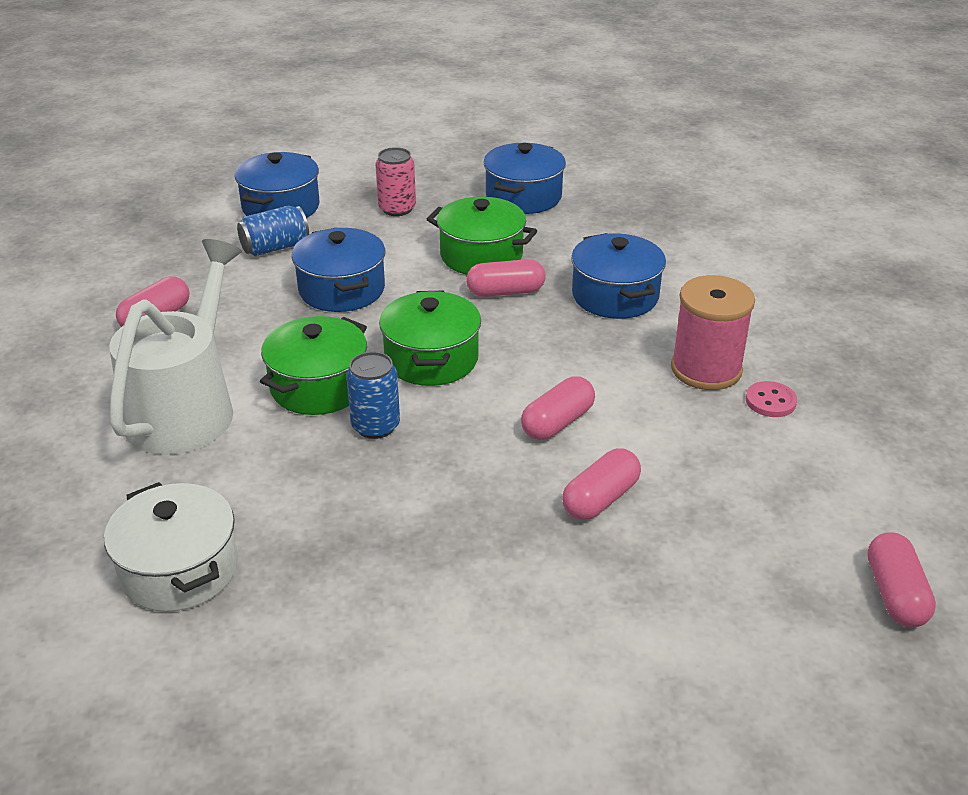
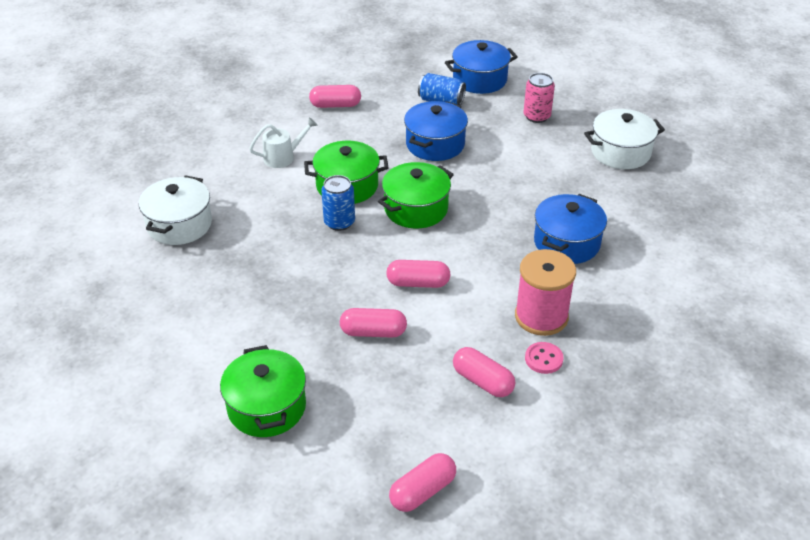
camera: 50 degrees right, 5 degrees up
(186, 407) = (283, 157): white watering can -> white watering can, size x0.47
(481, 255) = (535, 171): green pot -> green pot (267, 407)
(505, 292) = (512, 200): pink capsule -> pink capsule (482, 381)
(523, 197) = (620, 152): blue pot -> white pot

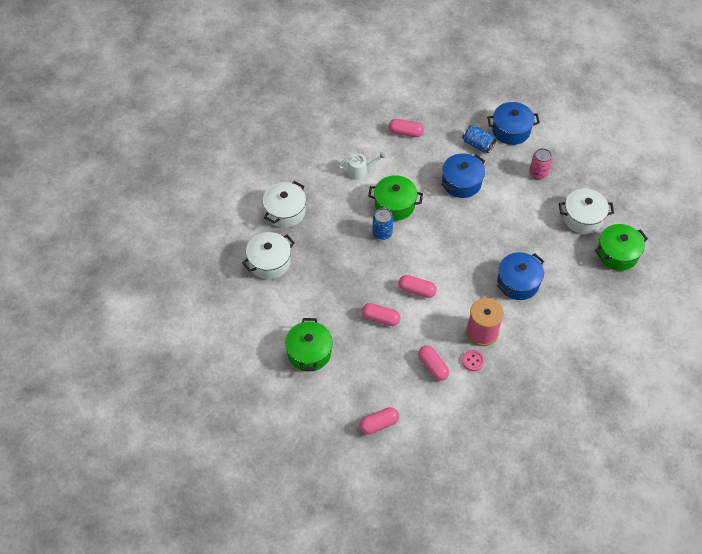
camera: 15 degrees right, 15 degrees up
(168, 293) = (269, 262): none -> white pot
(416, 209) = (432, 233): green pot -> green pot (617, 254)

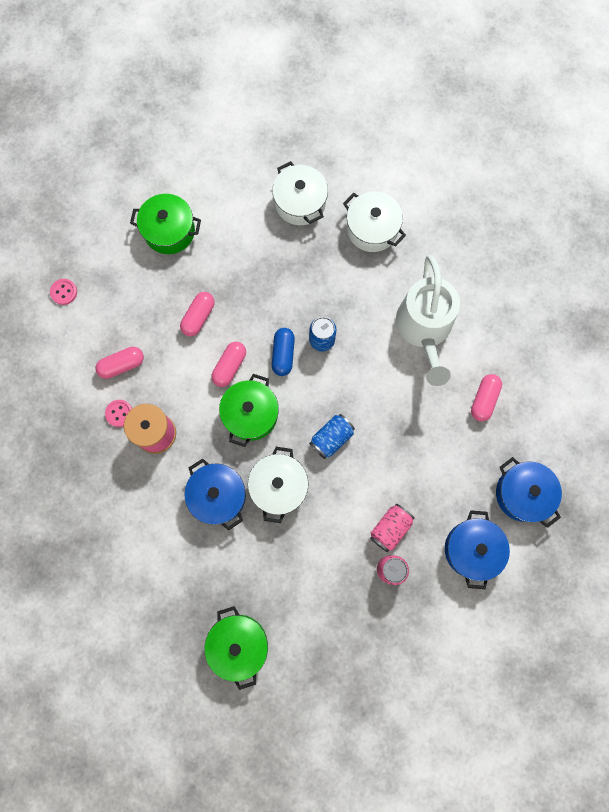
camera: 100 degrees right, 20 degrees up
(360, 171) = (424, 329): white watering can -> white watering can, size x2.13
(379, 424) = (64, 292): pink capsule -> pink button
(394, 205) = (363, 363): green pot -> green pot (250, 414)
(399, 256) = (283, 354): none -> blue capsule
(461, 182) = (388, 458): blue pot -> blue pot (522, 494)
(477, 144) = (451, 495): blue can -> blue can (331, 438)
(510, 176) = (390, 528): none -> pink can
(582, 218) = (305, 612): white pot -> white pot (279, 486)

